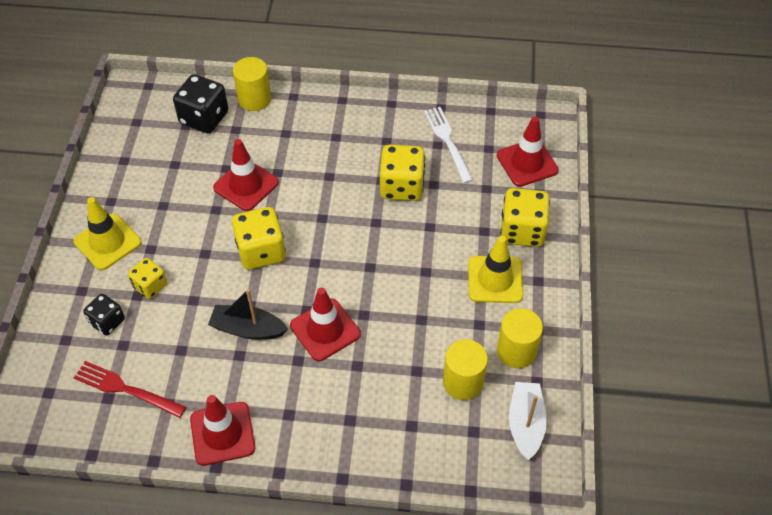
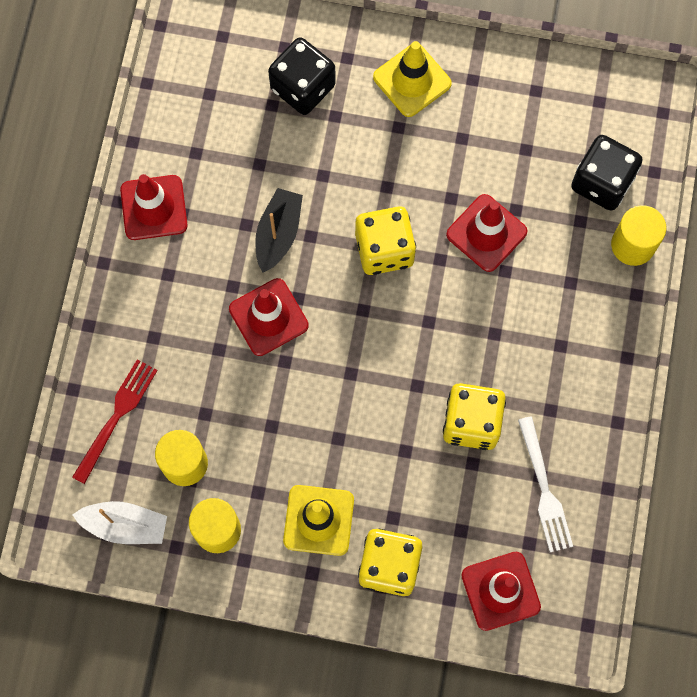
camera: 95 degrees right, 20 degrees up
(107, 322) = (303, 87): black dice -> black dice, size x1.65
(125, 389) = (217, 110): red fork -> red fork (116, 416)
(150, 286) = (346, 129): yellow dice -> none
(447, 141) = (544, 490): white fork -> white fork turned 90 degrees clockwise

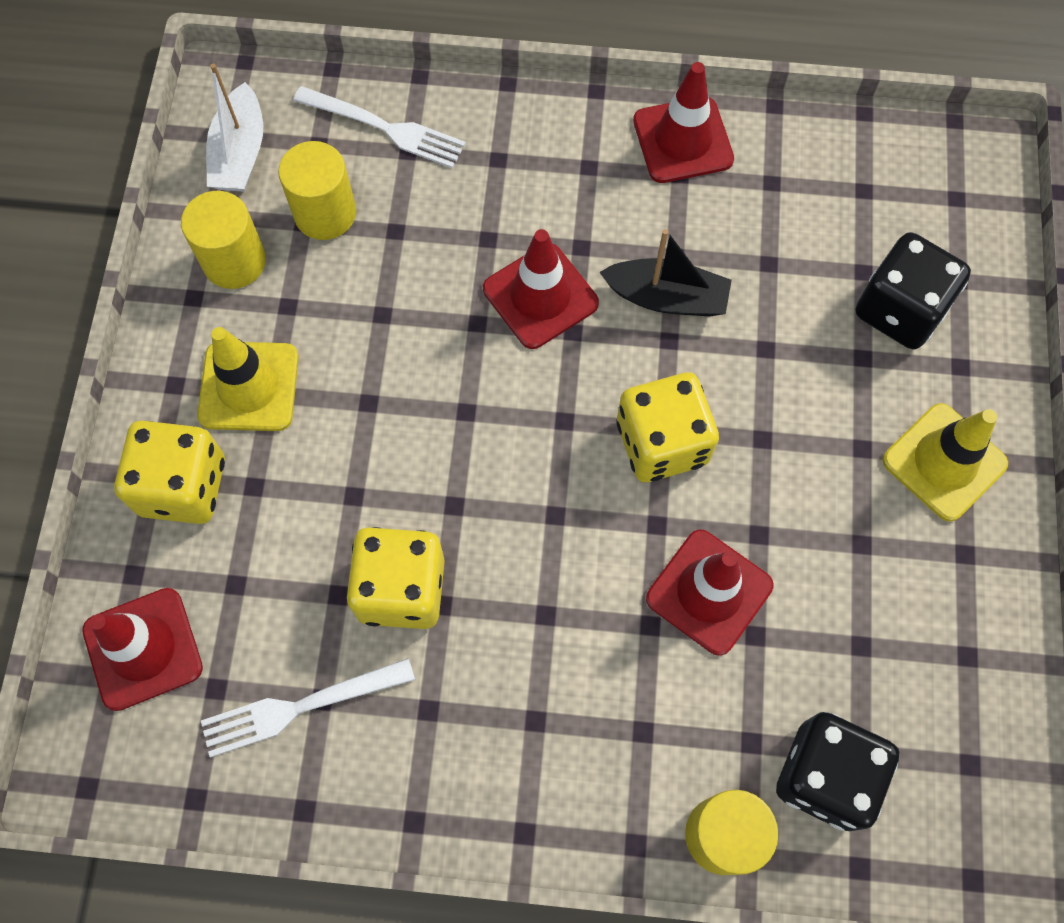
camera: 85 degrees right, 5 degrees down
(116, 416) = (386, 128): red fork -> white fork

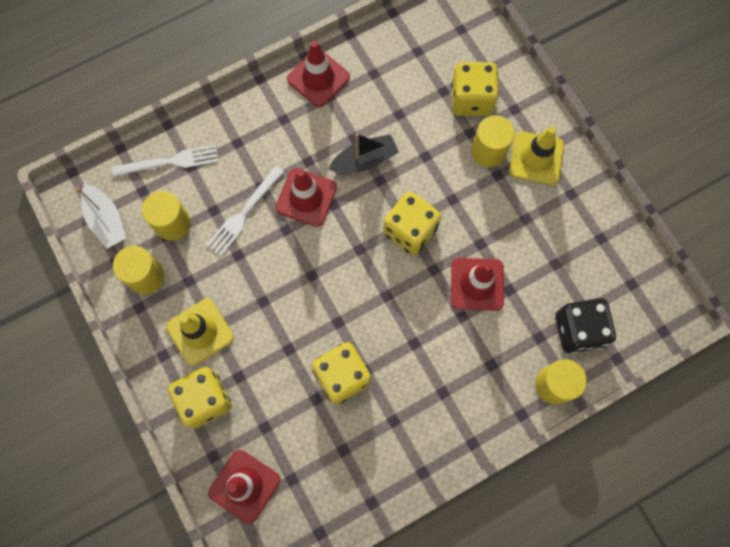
camera: 35 degrees left, 5 degrees up
(299, 707) = (336, 460): white fork -> white fork (244, 213)
(872, 403) = (488, 151): none -> yellow cylinder
(899, 310) = (471, 99): black dice -> yellow dice

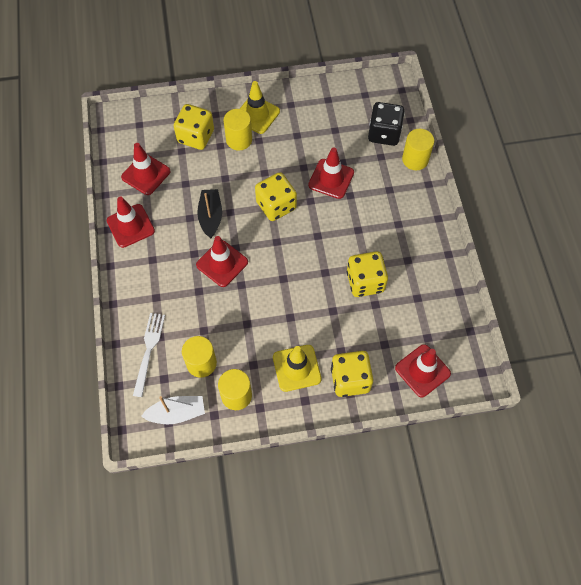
camera: 70 degrees left, 10 degrees down
(244, 213) = (216, 309): white fork -> none
(394, 66) = (146, 174): none -> red traffic cone

